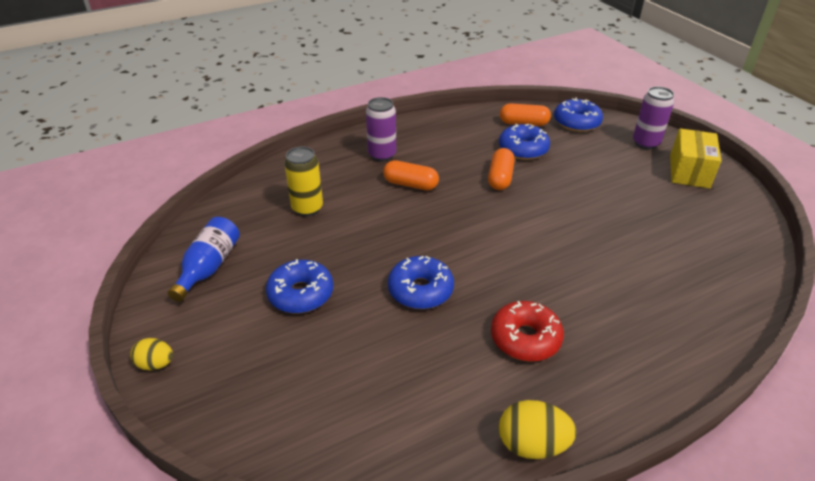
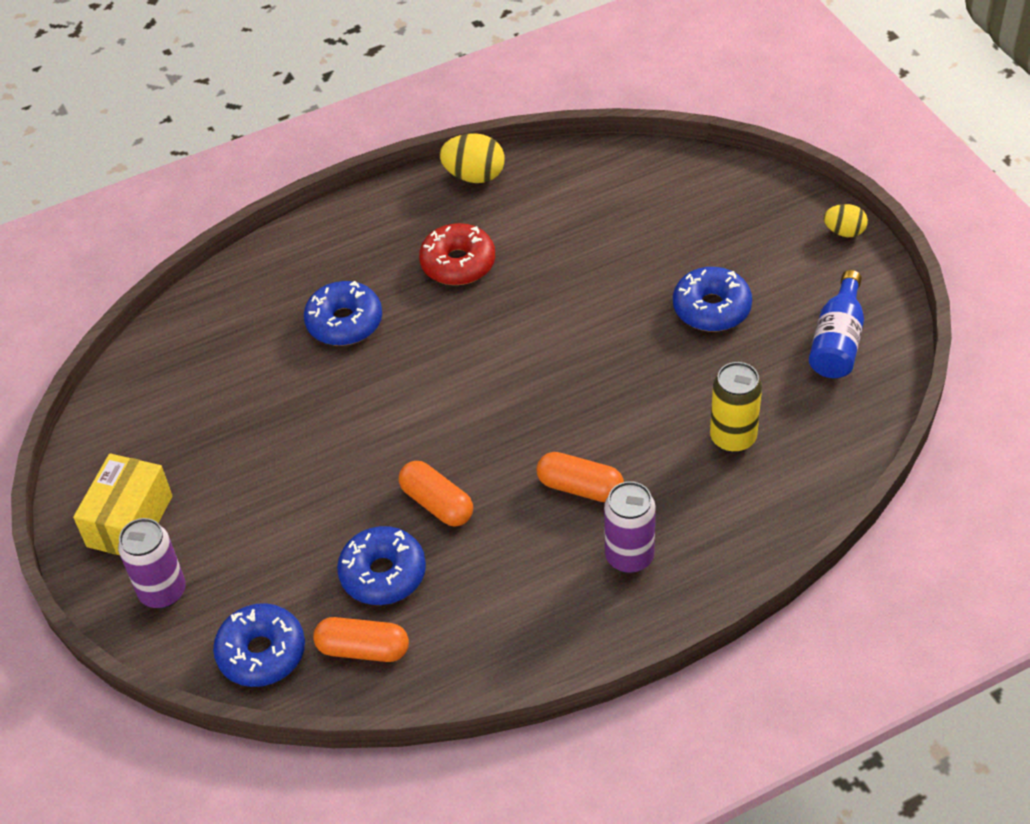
camera: 175 degrees left, 10 degrees up
(420, 290) = (569, 315): blue donut -> blue donut (344, 322)
(500, 178) = (437, 503): orange capsule -> orange capsule turned 60 degrees counterclockwise

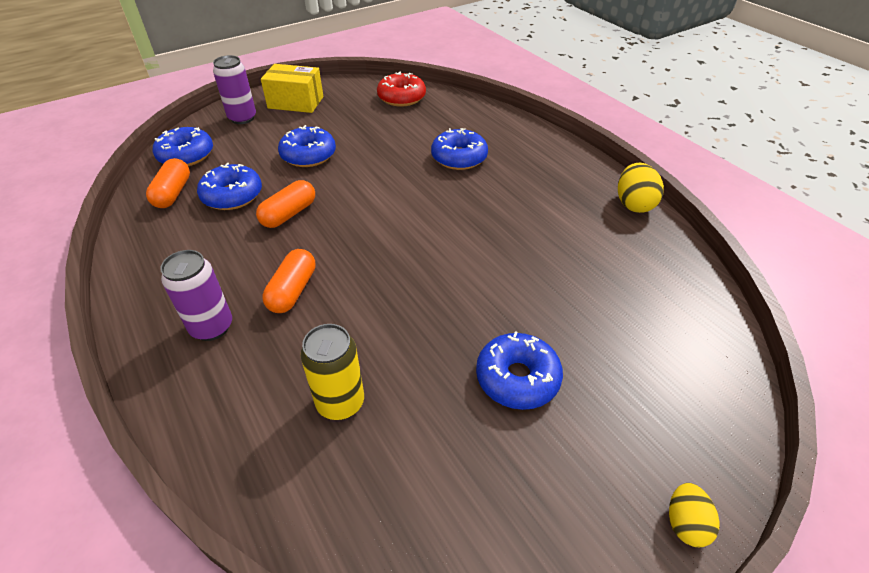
camera: 80 degrees right, 5 degrees down
(298, 492) = (308, 155): none -> blue donut
(458, 263) = (531, 204): red donut -> red donut (401, 97)
(837, 341) = (488, 513): blue bottle -> none

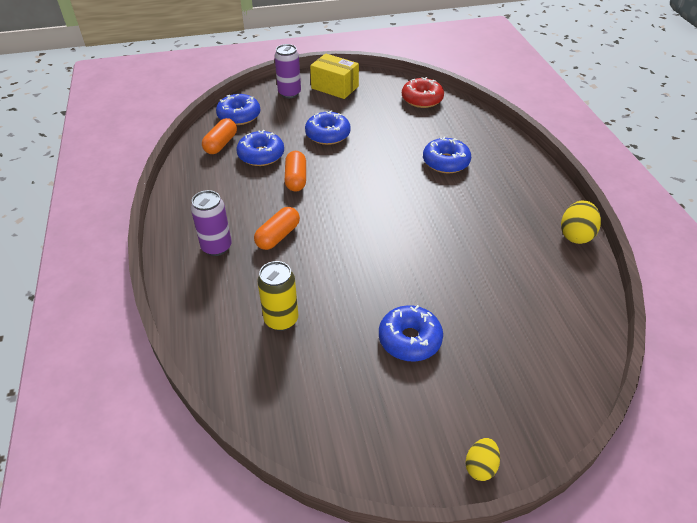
camera: 20 degrees right, 0 degrees up
(289, 214) = (296, 179): orange capsule -> orange capsule turned 60 degrees counterclockwise

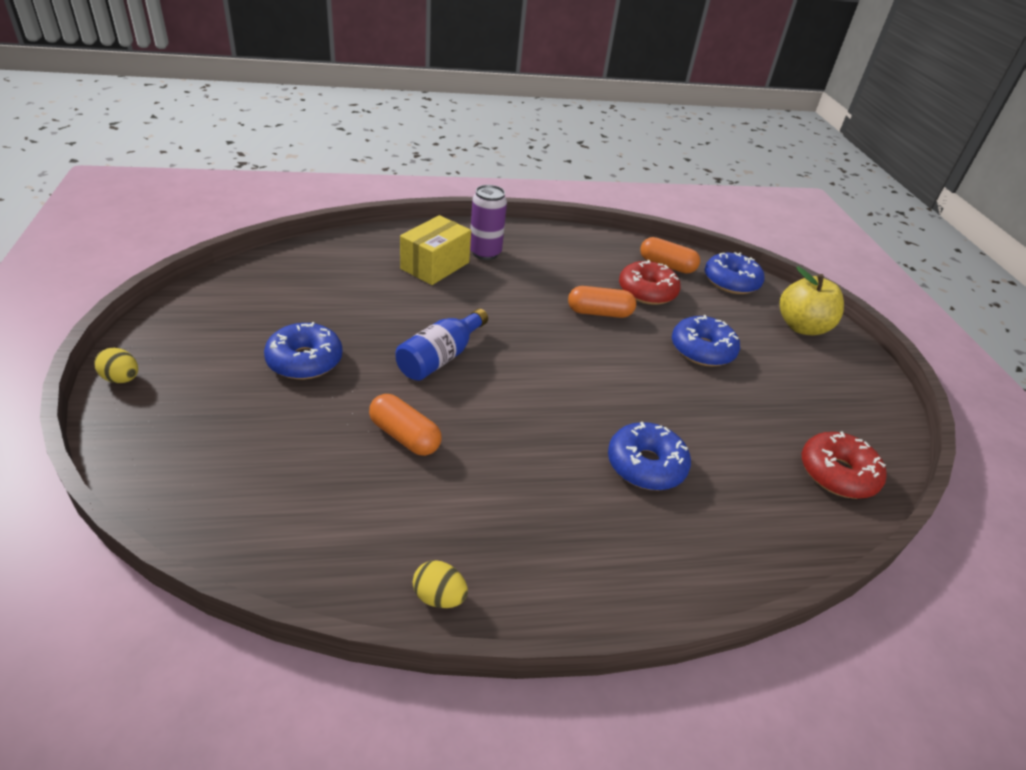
camera: 90 degrees right, 5 degrees down
(261, 155) = (647, 291): blue donut -> red donut
(278, 236) = (495, 290): orange capsule -> orange capsule (404, 436)
(281, 320) = (370, 281): yellow can -> none
(289, 93) = (802, 327): purple can -> yellow apple
(335, 87) = (836, 373): yellow box -> yellow box (435, 266)
(378, 258) = (440, 358): none -> blue bottle
(575, 235) = (439, 596): yellow egg -> yellow egg, size x0.64

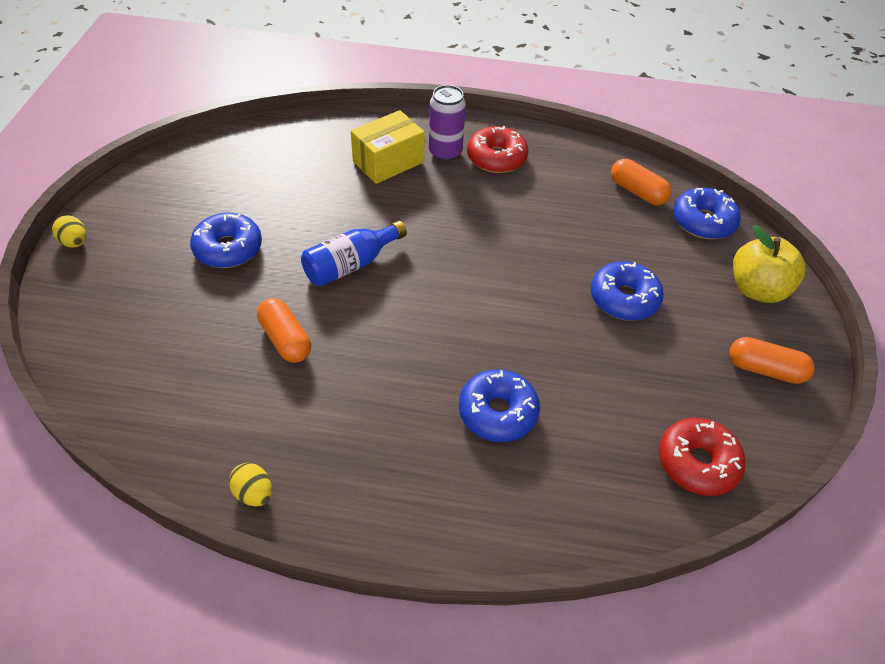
camera: 20 degrees right, 10 degrees up
(599, 313) = (533, 239): orange capsule -> orange capsule (765, 369)
(647, 291) = (598, 221): red donut -> red donut (496, 158)

